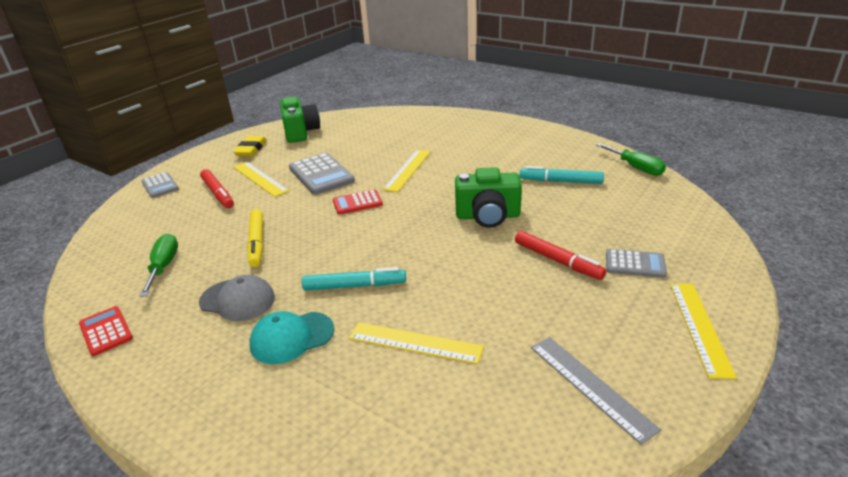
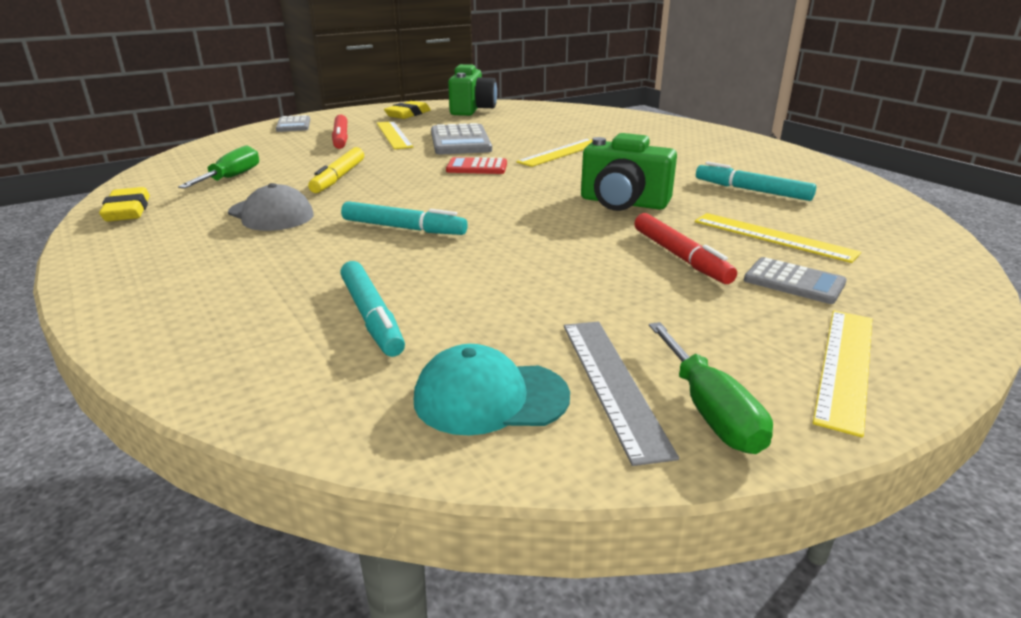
camera: 20 degrees right, 5 degrees down
(106, 331) = (127, 210): red calculator -> yellow eraser
(291, 337) = (291, 253): turquoise cap -> turquoise cap (490, 398)
(403, 381) = (372, 316): none -> turquoise marker
(415, 342) = (422, 288): yellow ruler -> yellow ruler (773, 237)
(636, 168) = (877, 196): green screwdriver -> green screwdriver (710, 411)

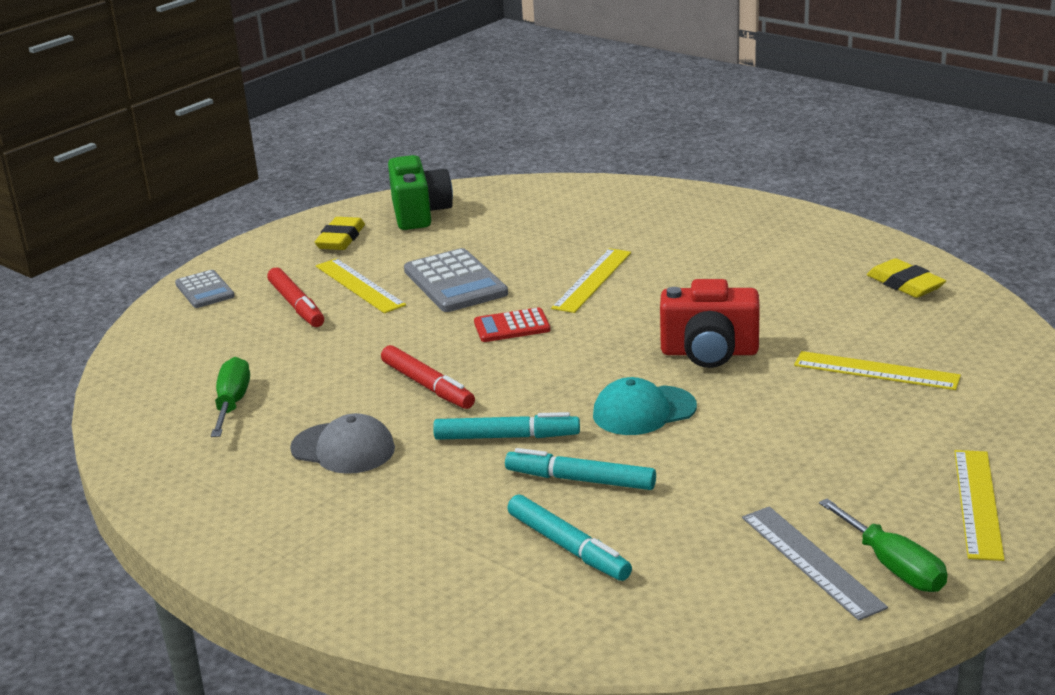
camera: 15 degrees left, 0 degrees up
(127, 210) = (169, 478): yellow eraser -> yellow eraser (905, 284)
(339, 177) = (363, 376): yellow marker -> none
(490, 398) = (726, 596): turquoise cap -> turquoise cap (644, 411)
(623, 203) = (709, 352): green camera -> red camera
(680, 257) = (801, 416): red marker -> red marker (427, 385)
(752, 190) = (832, 306): turquoise marker -> turquoise marker (580, 480)
(794, 282) = (913, 424): grey calculator -> none

